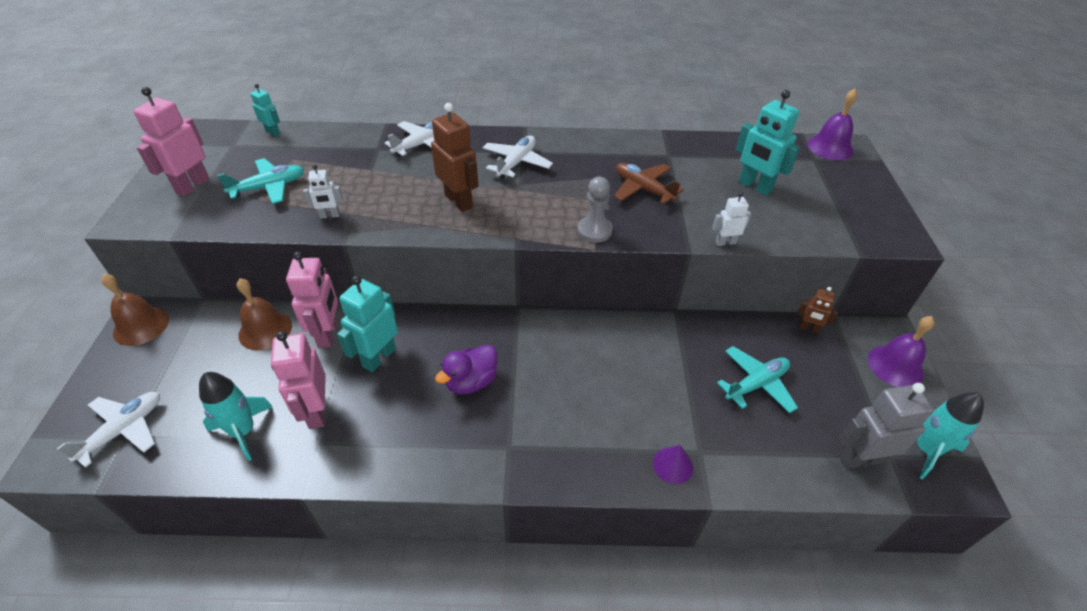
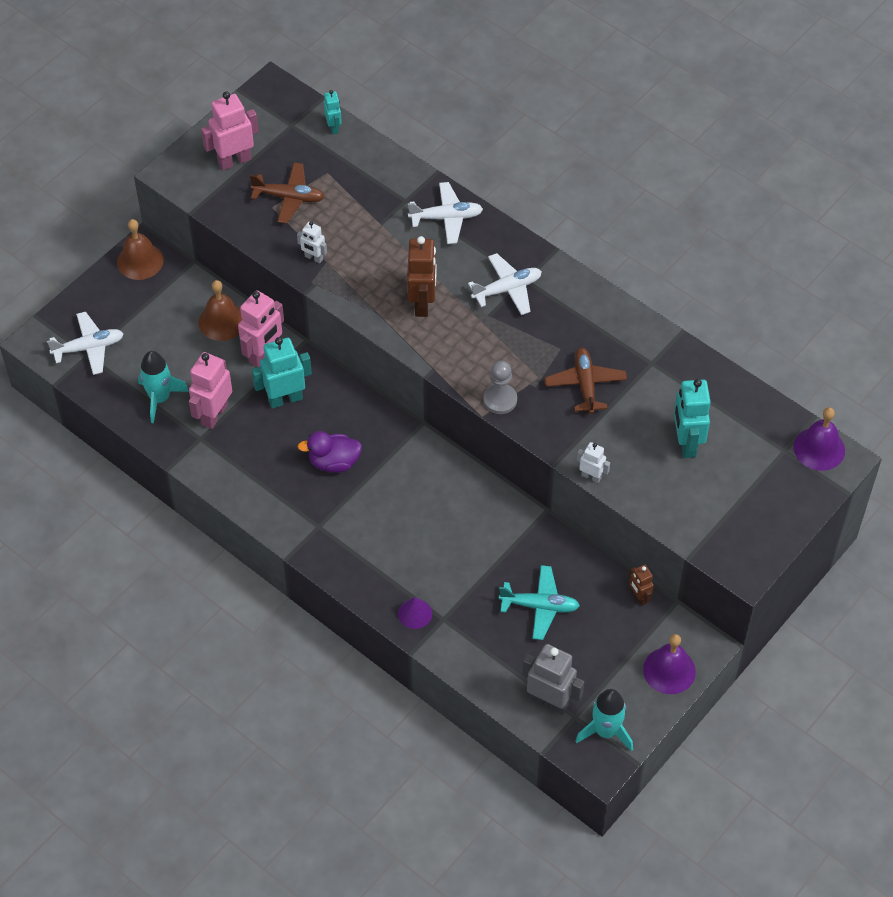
camera: 40 degrees right, 10 degrees up
(269, 187) = (289, 197): turquoise plane -> brown plane

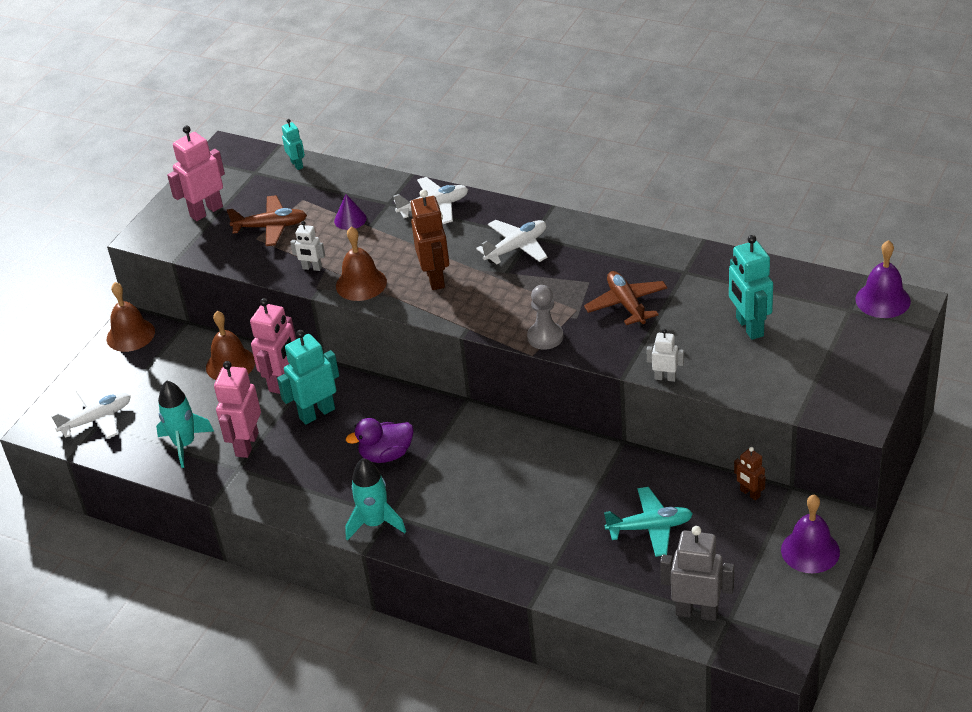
camera: 10 degrees left, 15 degrees down
(353, 289) = (361, 284): none -> brown bell
(415, 613) = (520, 568): purple cone -> purple cone (350, 219)
(606, 731) = (768, 624): turquoise rocket -> turquoise rocket (375, 523)

